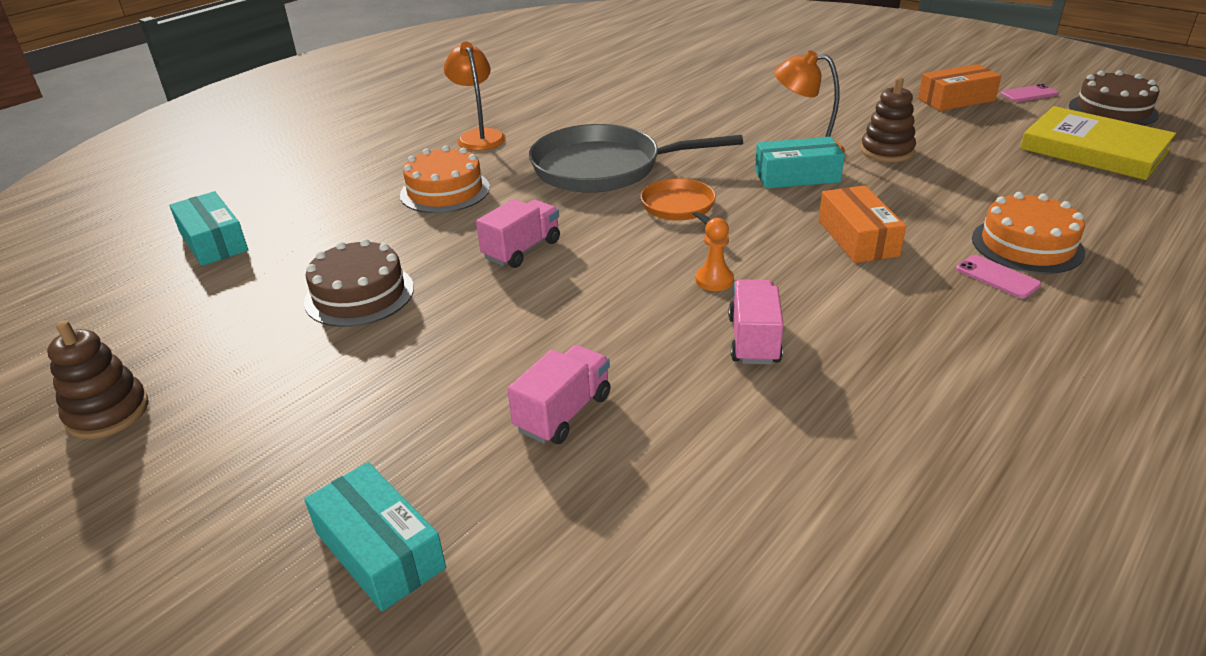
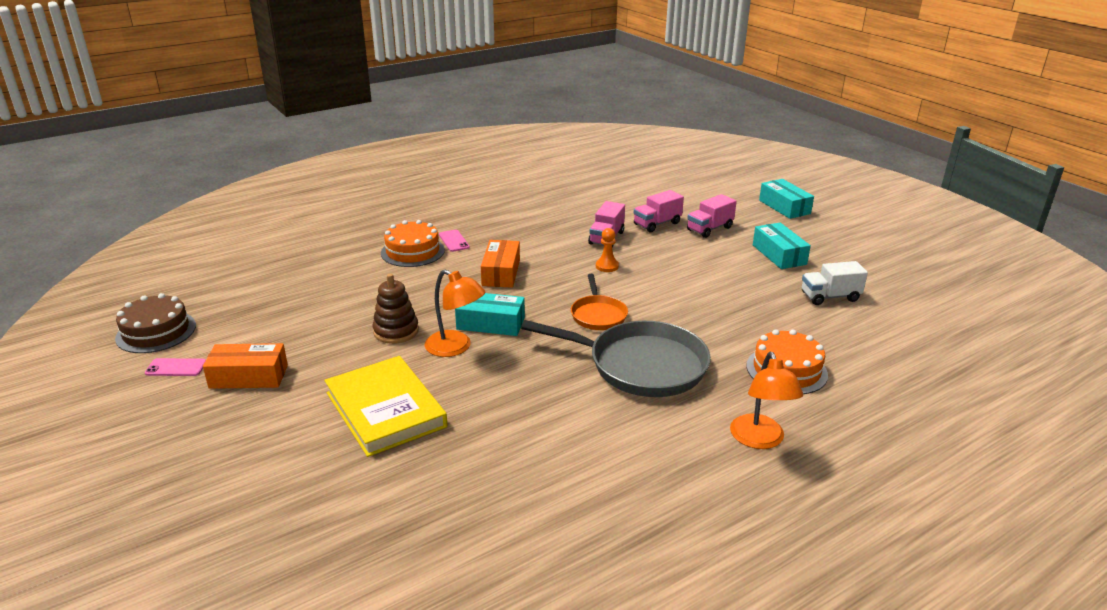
camera: 165 degrees left, 5 degrees down
(108, 413) = (940, 263): brown stacking toy -> none
(213, 241) = (971, 358): turquoise box -> turquoise box (779, 254)
(359, 294) = (830, 297): brown cake -> white truck
(522, 250) = (722, 306): pink truck -> pink truck (657, 224)
(1094, 149) = (251, 300): yellow book -> yellow book (385, 409)

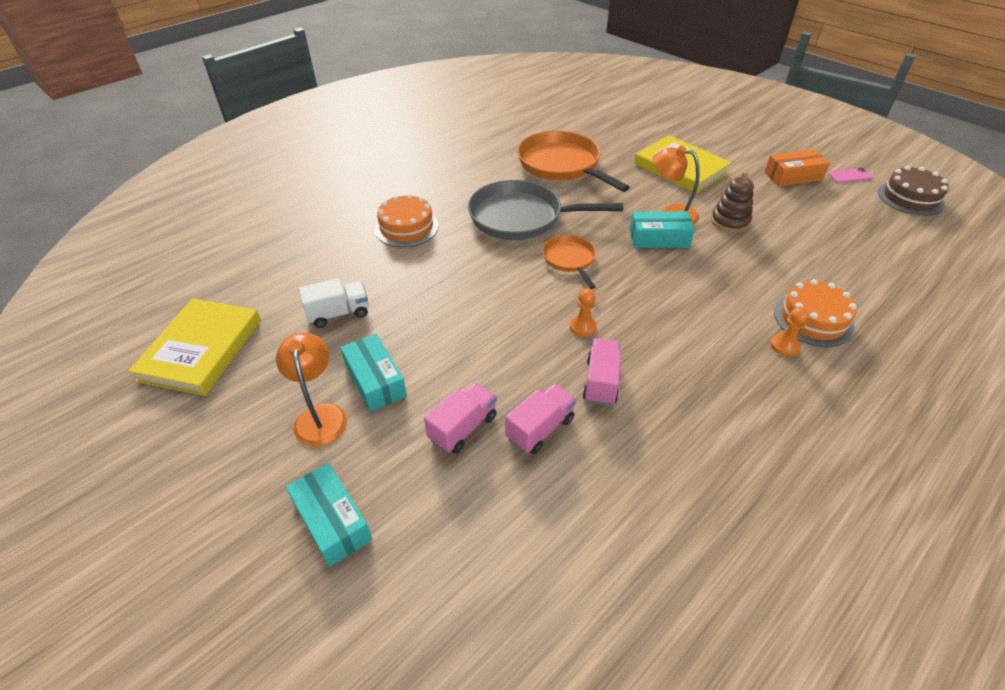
camera: 170 degrees right, 15 degrees up
(454, 241) = (784, 346): pink phone -> orange pawn
(501, 273) = (691, 300): orange box -> none
(559, 440) = (562, 165): none -> orange pan
(760, 440) = (436, 179): orange lamp -> orange lamp (320, 415)
(940, 286) = (201, 350): none -> yellow book

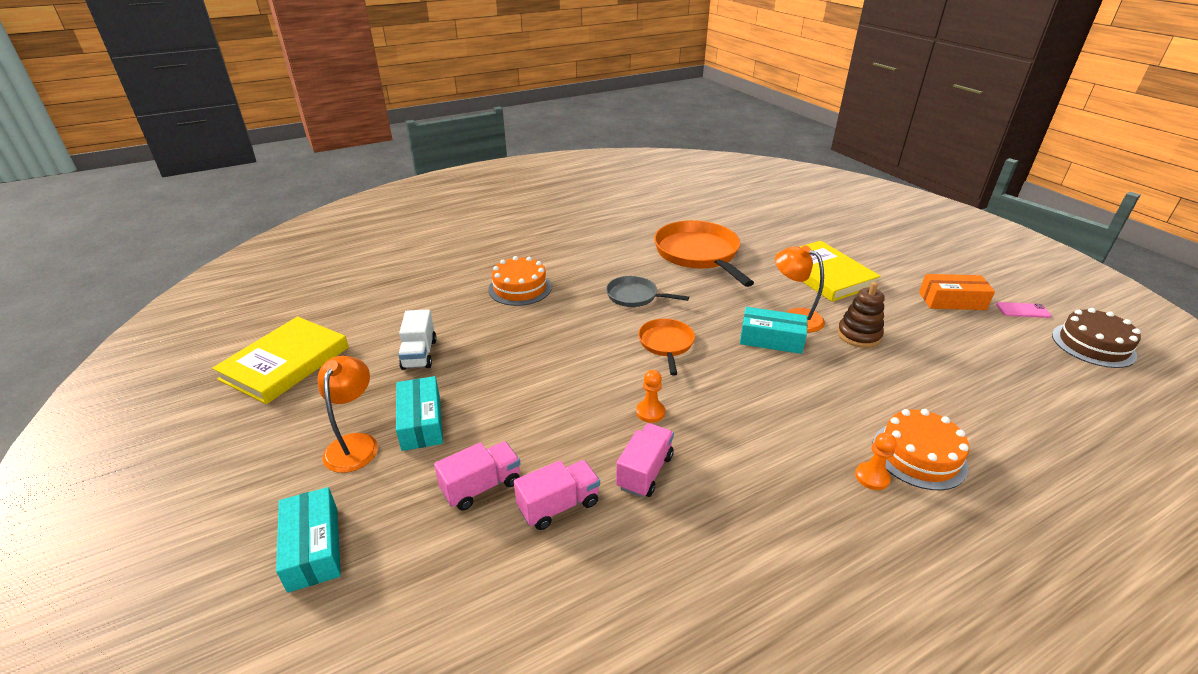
camera: 15 degrees right, 10 degrees down
(339, 314) = (419, 354): white truck -> white truck turned 90 degrees clockwise
(521, 217) = (635, 296): grey pan -> grey pan, size x0.54

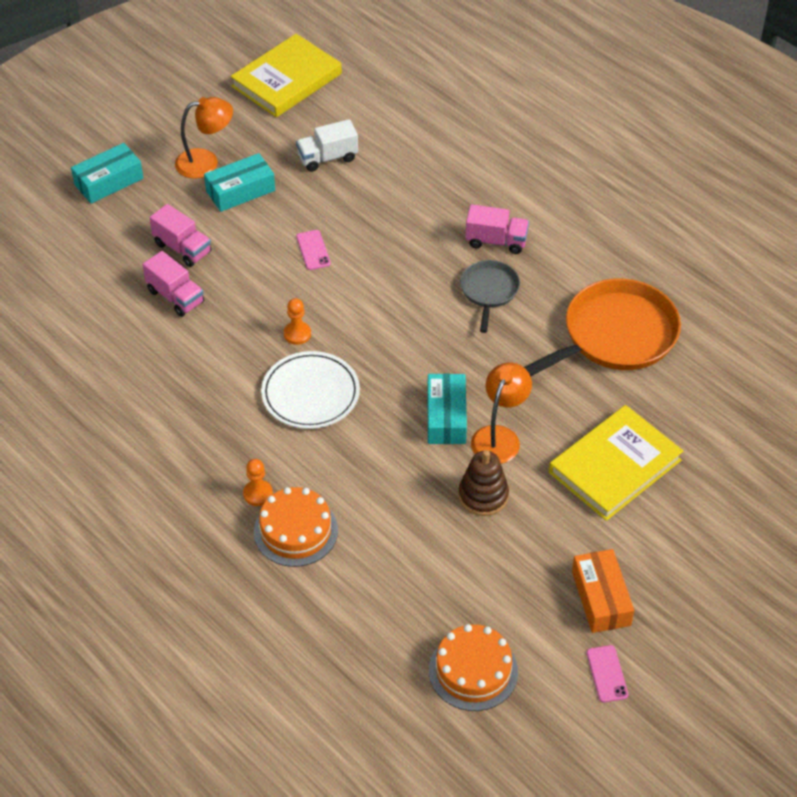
camera: 75 degrees right, 15 degrees up
(285, 363) = (287, 80): yellow book -> yellow book turned 60 degrees counterclockwise
(520, 288) = (467, 194): orange cake -> orange cake (473, 671)
(539, 383) = (313, 250): none -> pink phone
(644, 471) = (223, 341): pink truck -> pink truck (496, 241)
(666, 344) = (406, 331): orange pan -> none
(733, 415) = (310, 393): none -> white plate
(1093, 345) = (547, 732): brown cake -> none

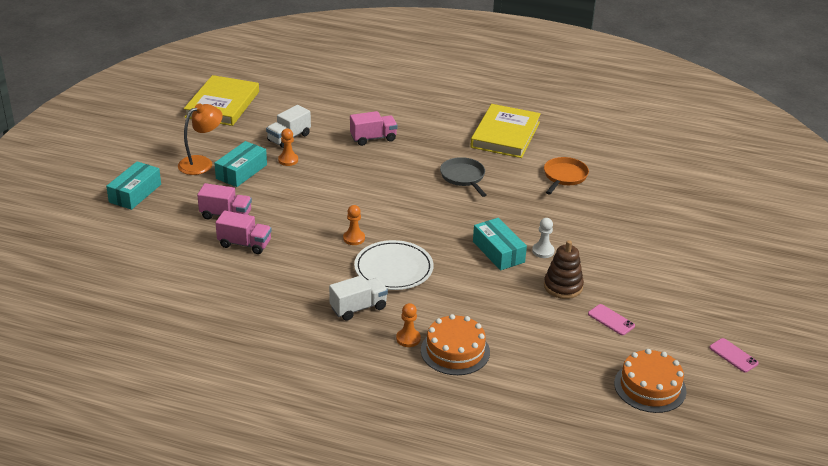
camera: 30 degrees left, 15 degrees down
(235, 431) = (358, 308): none -> white truck
(303, 192) = (288, 160): none -> orange pawn
(313, 250) = (323, 189): pink phone -> pink phone (611, 320)
(496, 241) = (443, 150): pink truck -> pink truck (373, 138)
(499, 436) = (543, 251): orange lamp -> white pawn
(601, 598) = (689, 316): orange box -> none
(614, 336) = (564, 176): orange pan -> orange pan, size x0.54
(614, 466) = (629, 243): yellow book -> yellow book (505, 135)

